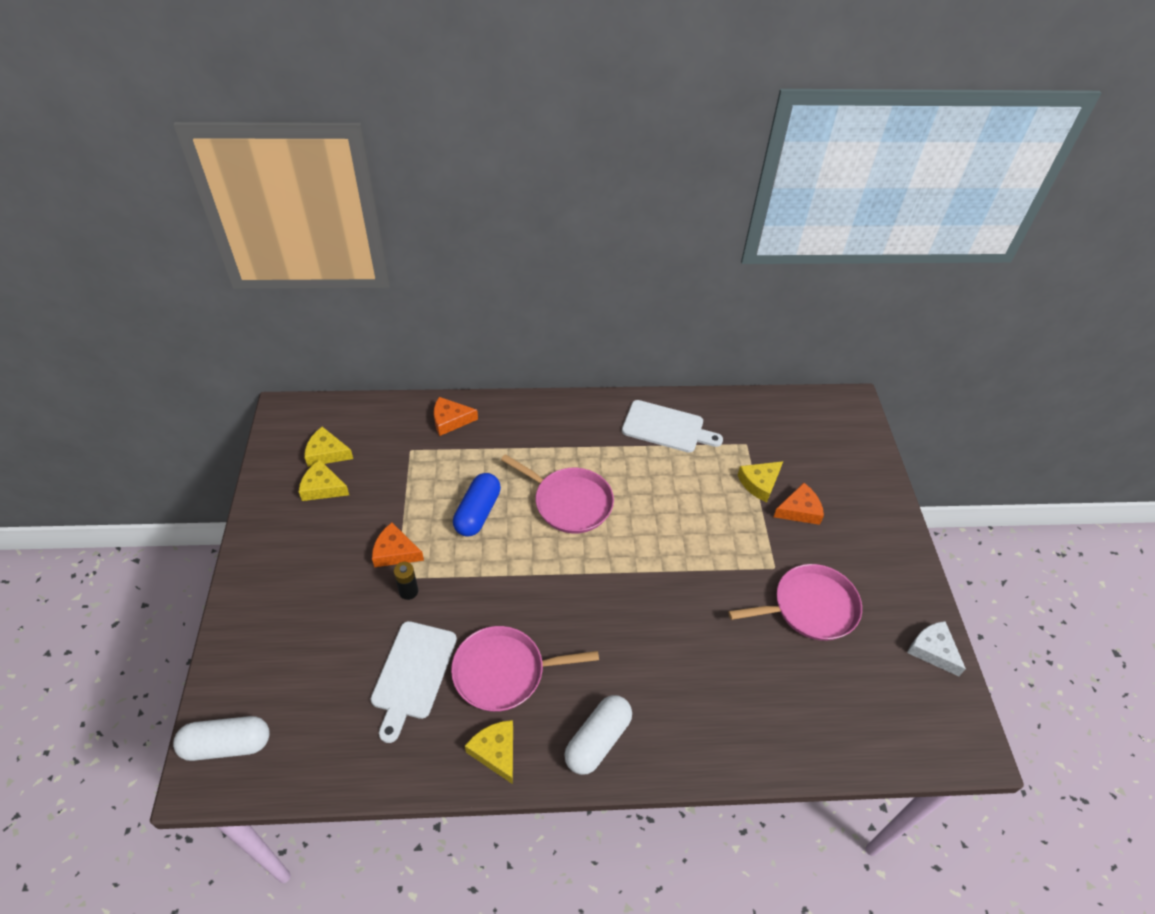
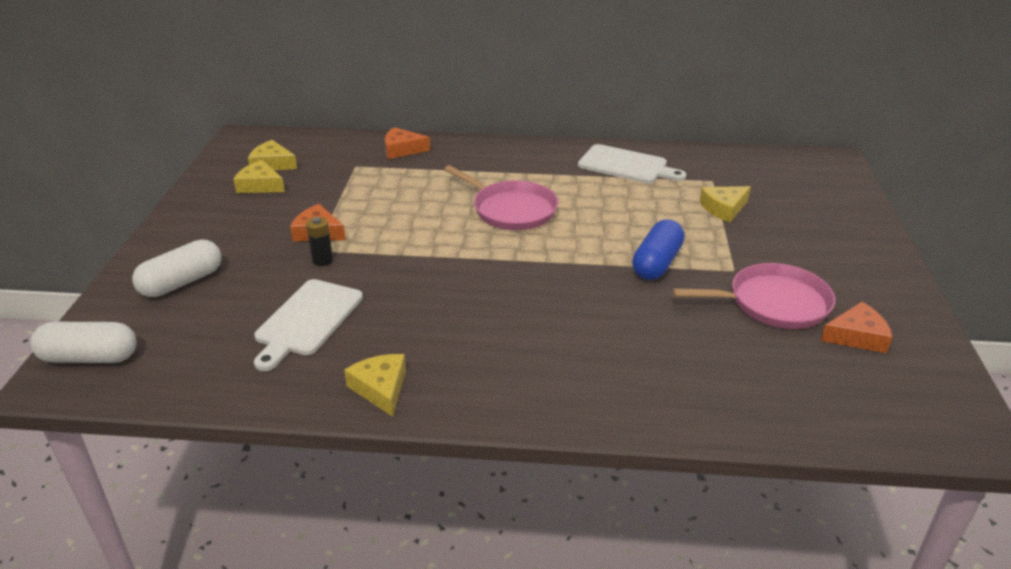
camera: 10 degrees right, 15 degrees down
(477, 512) = (412, 211): blue capsule -> blue capsule (656, 263)
(504, 672) = (407, 326): pink pan -> none
(598, 740) = (501, 389): white capsule -> white capsule (182, 282)
(799, 510) = (767, 230): orange cheese -> orange cheese (857, 336)
(933, 650) = (924, 348): white cheese -> none

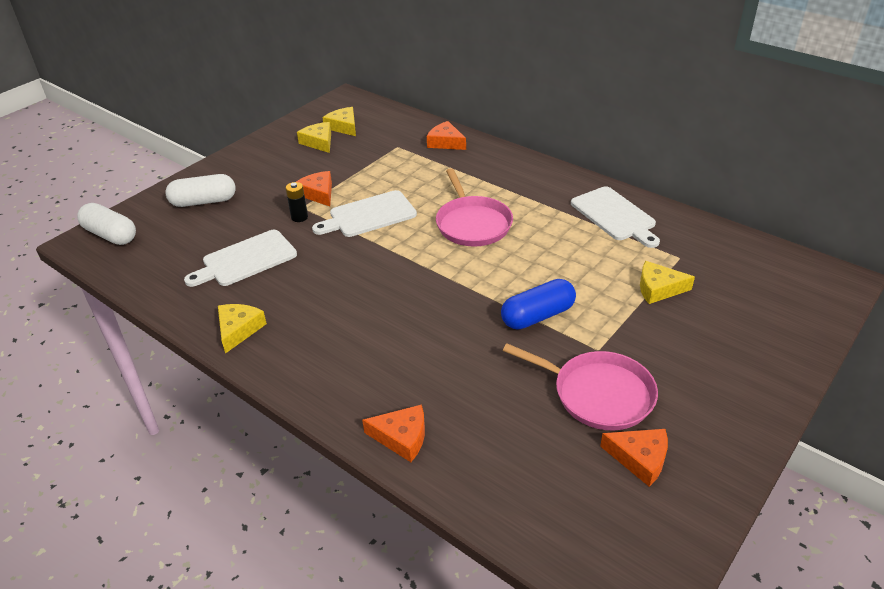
camera: 35 degrees right, 5 degrees up
(399, 234) = (369, 215): none -> white cutting board
(661, 409) = (402, 437): none -> orange cheese

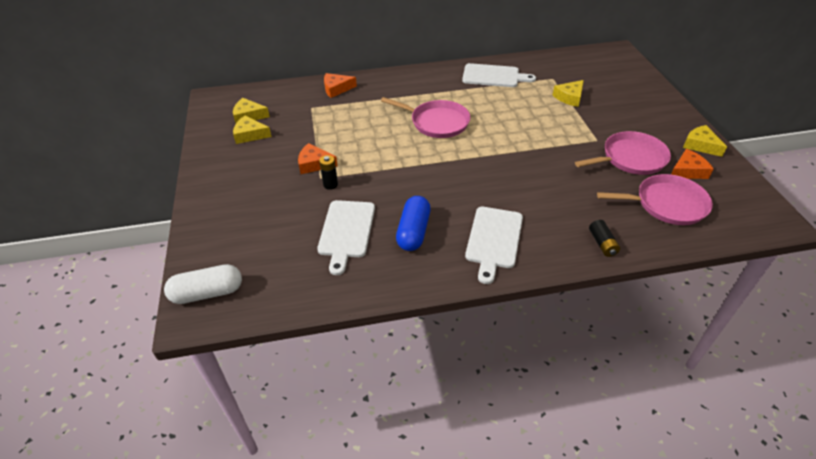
camera: 50 degrees left, 5 degrees up
(204, 201) = (239, 221): white capsule -> none
(238, 330) = (424, 269): yellow cheese -> yellow cheese (700, 145)
(369, 215) = (372, 155): white cutting board -> white cutting board (494, 240)
(402, 437) = (602, 243): orange cheese -> black battery
(537, 316) = (549, 144): blue capsule -> blue capsule (413, 232)
(541, 465) = (666, 204): none -> pink pan

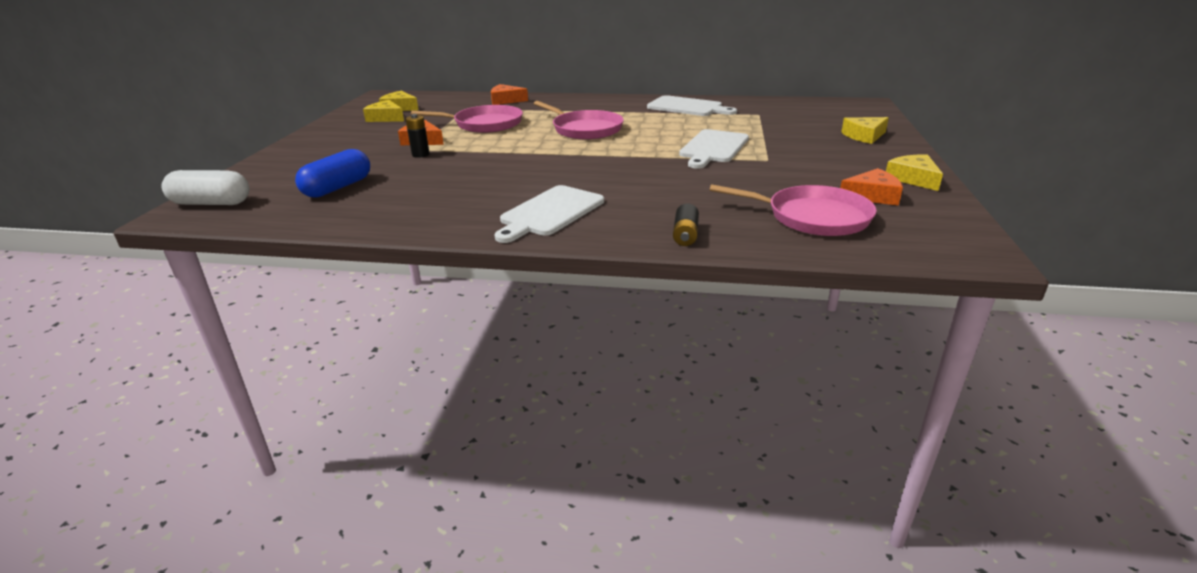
camera: 20 degrees right, 15 degrees down
(346, 231) = (396, 185): white cutting board -> white cutting board (713, 148)
(413, 232) = (465, 195): blue capsule -> blue capsule (337, 188)
(569, 97) = (765, 128): yellow cheese -> yellow cheese (864, 136)
(631, 158) = (799, 177): pink pan -> pink pan (484, 124)

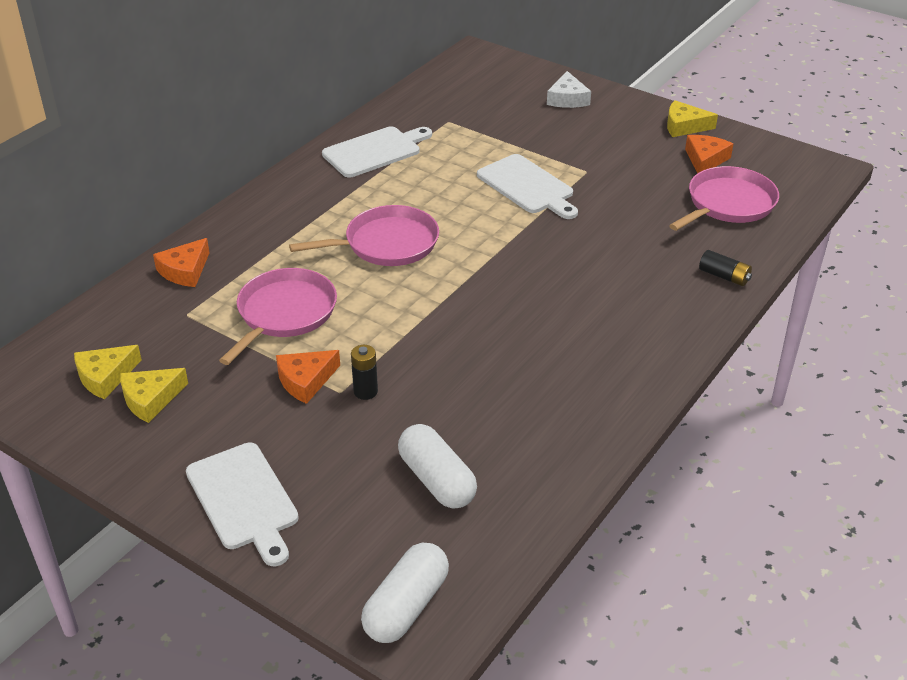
camera: 65 degrees left, 10 degrees up
(337, 188) = (436, 480): blue capsule -> white capsule
(550, 212) = (627, 336): white cutting board -> white cutting board (244, 500)
(864, 136) = (567, 99): yellow cheese -> white cheese

